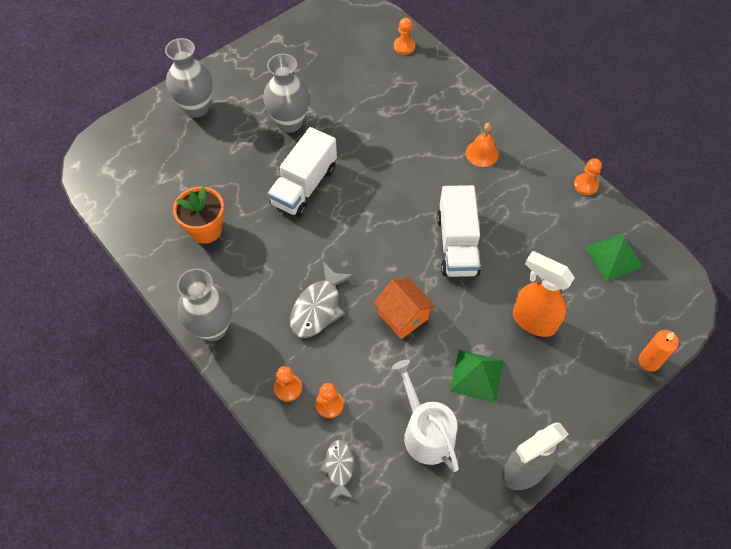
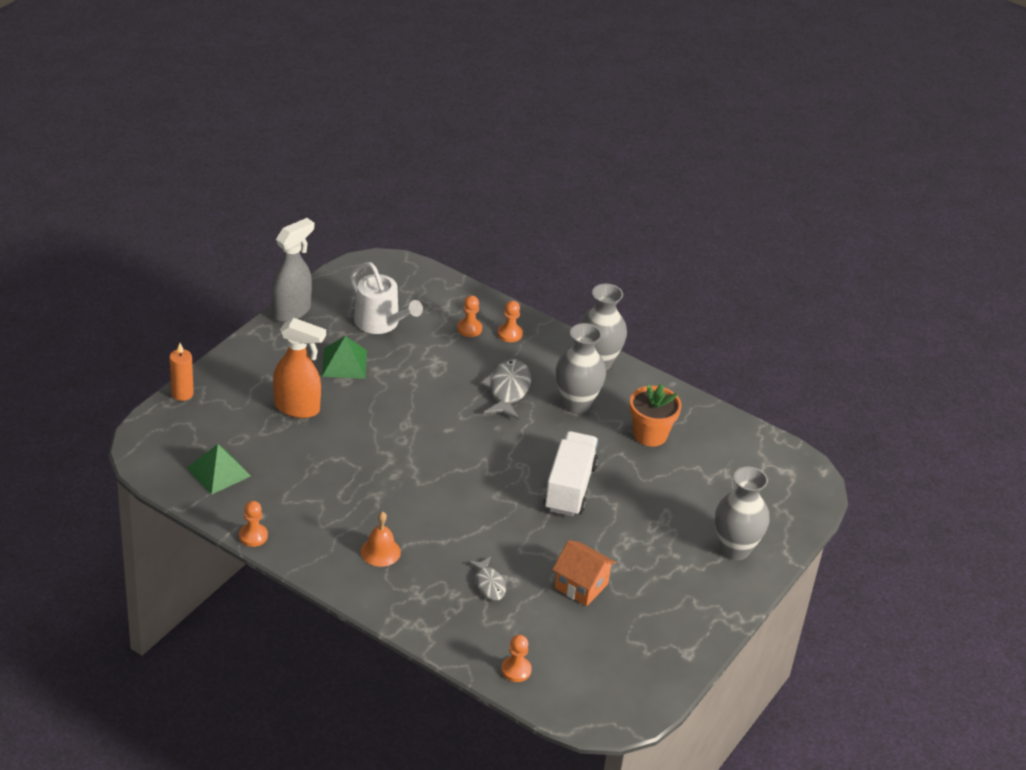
camera: 160 degrees right, 20 degrees down
(289, 123) = (618, 550): grey vase -> grey vase (576, 404)
(339, 468) = (446, 294): grey fish -> grey fish (489, 584)
(403, 316) = (425, 395): orange house -> orange house (581, 586)
(457, 244) = (387, 458): white truck -> none

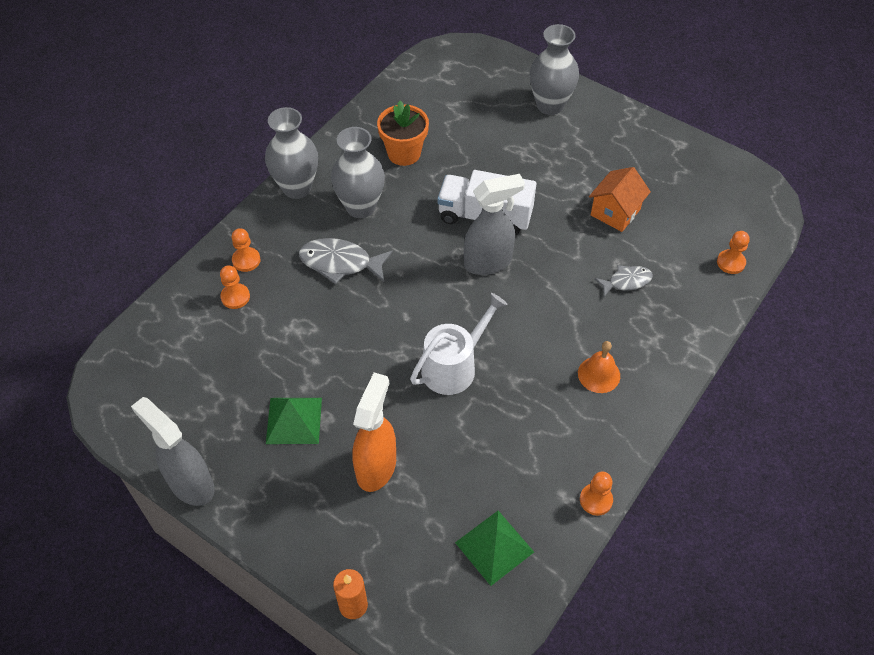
camera: 85 degrees left, 15 degrees up
(380, 323) = (219, 384): white watering can -> white watering can (453, 366)
(511, 486) = (488, 262): none -> grey spray bottle

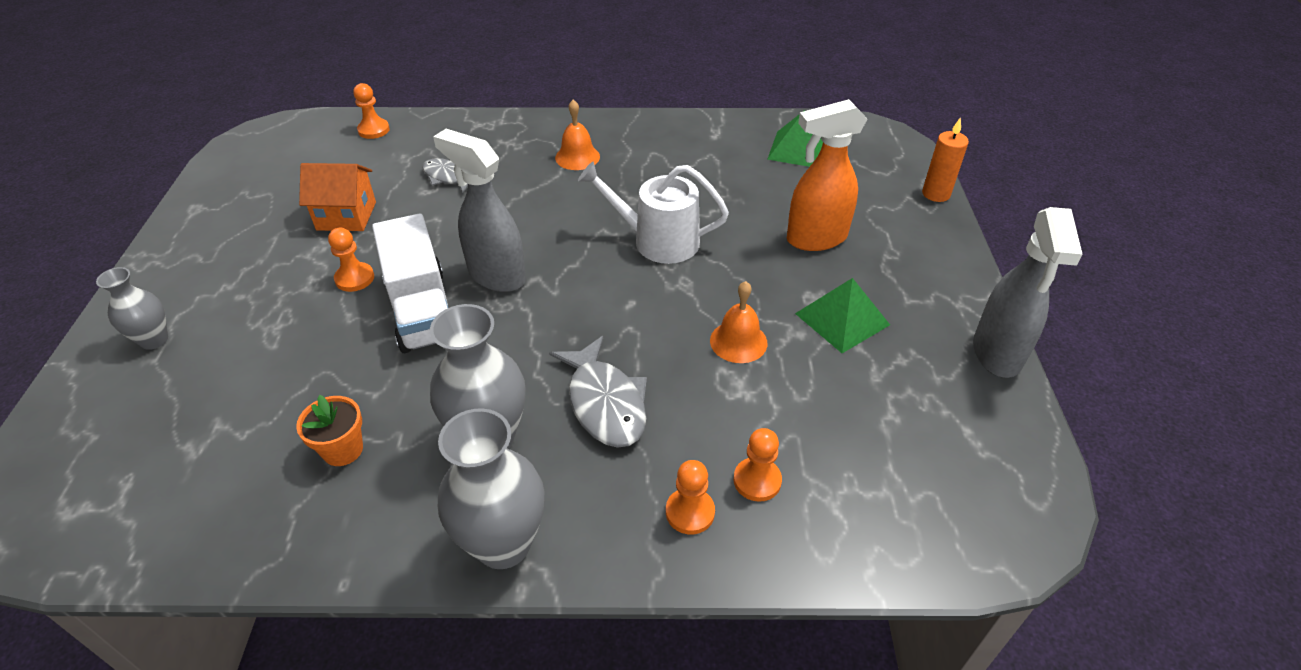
camera: 125 degrees left, 10 degrees down
(327, 351) = (738, 341): none -> orange bell
(404, 153) = (343, 450): orange flower pot -> orange flower pot, size x0.66
(550, 105) = (154, 340): grey vase -> grey vase, size x0.59
(596, 500) = (700, 120): orange pawn -> orange pawn (354, 278)

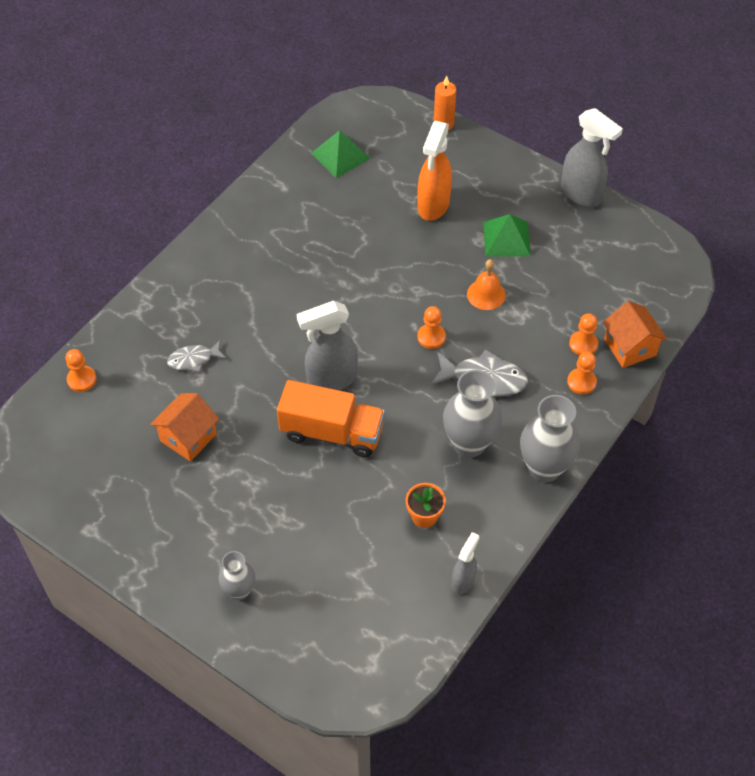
camera: 55 degrees left, 10 degrees up
(251, 545) = (463, 581): none -> grey spray bottle
(354, 278) = (268, 457): orange pawn -> orange pawn (431, 337)
(422, 310) = (332, 432): white truck -> orange truck
(577, 157) = (238, 274): orange bell -> none
(658, 241) = (369, 281): white watering can -> none
(805, 541) = (630, 347): none -> orange house

